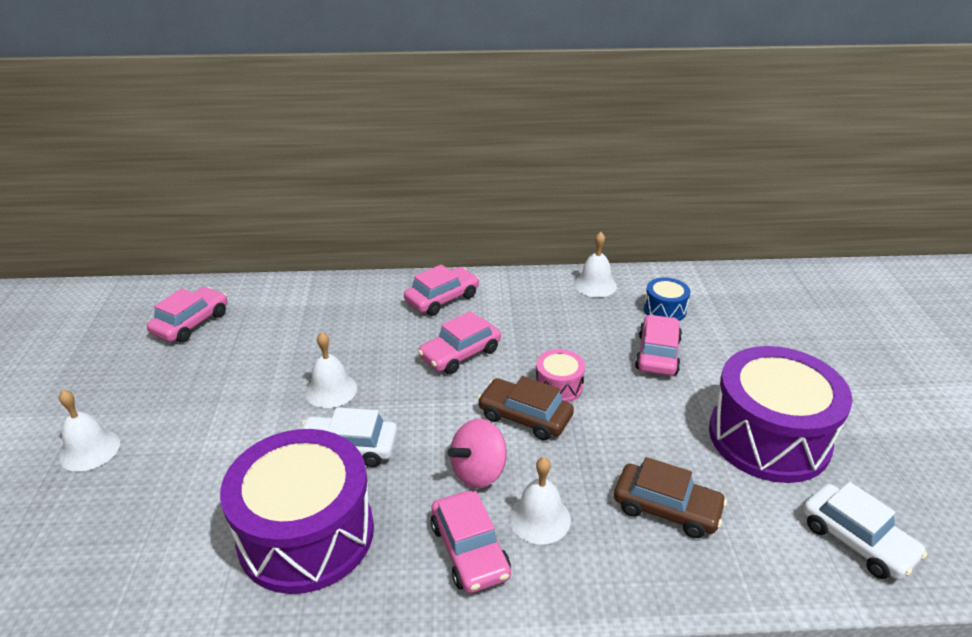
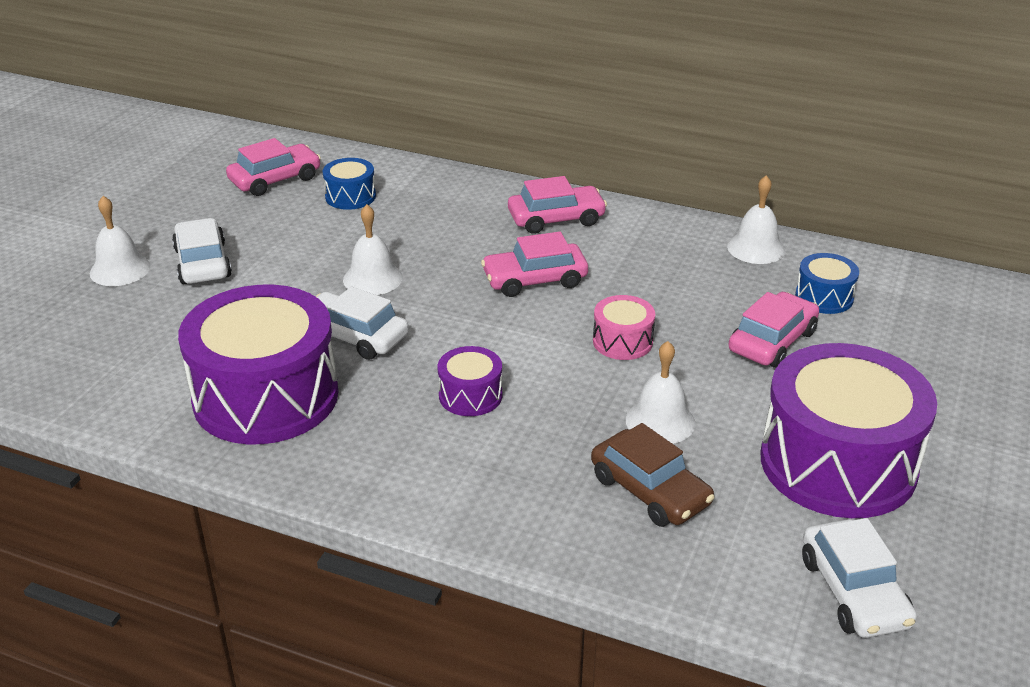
camera: 25 degrees right, 0 degrees up
(169, 420) = (202, 263): none -> white car
(266, 322) = (350, 196): none -> blue drum
(470, 550) = (410, 459): pink car -> none
(478, 472) = (470, 395): pink spinning top -> purple drum
(525, 417) = (559, 360): brown car -> none
(539, 518) = (502, 455): white bell -> white bell (660, 421)

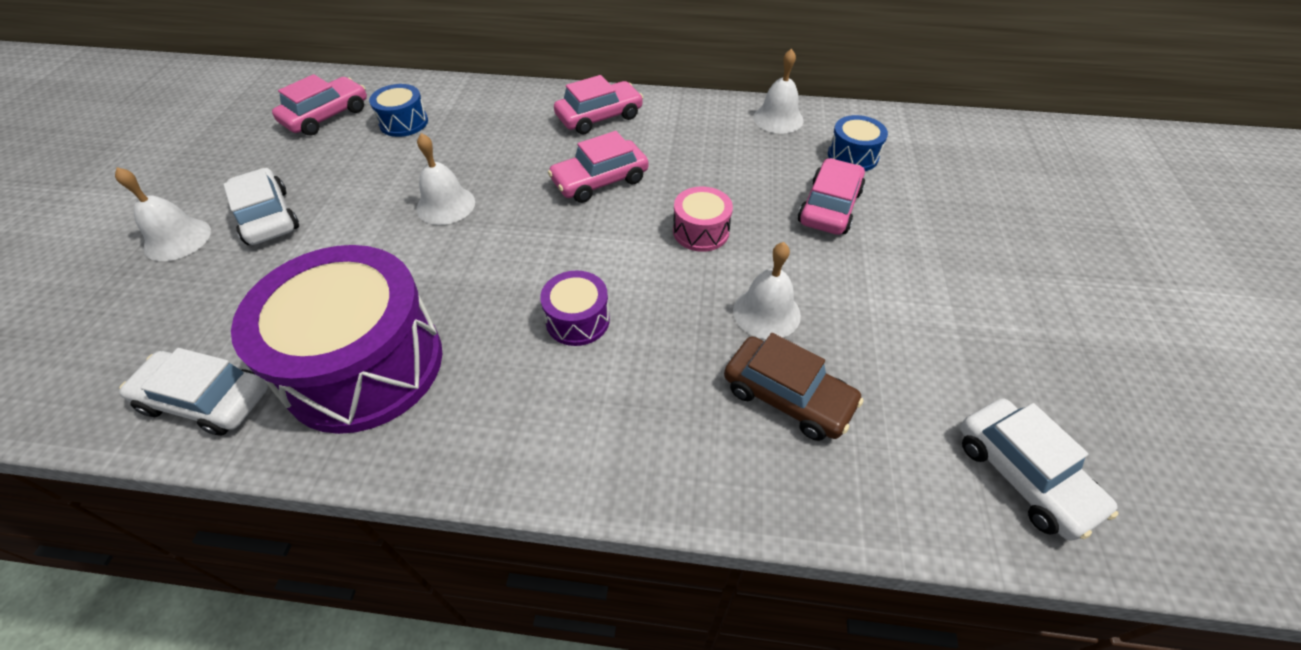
camera: 15 degrees left, 15 degrees up
(354, 336) = (442, 273): white car -> white car (206, 400)
(838, 463) = (940, 326): purple drum -> none

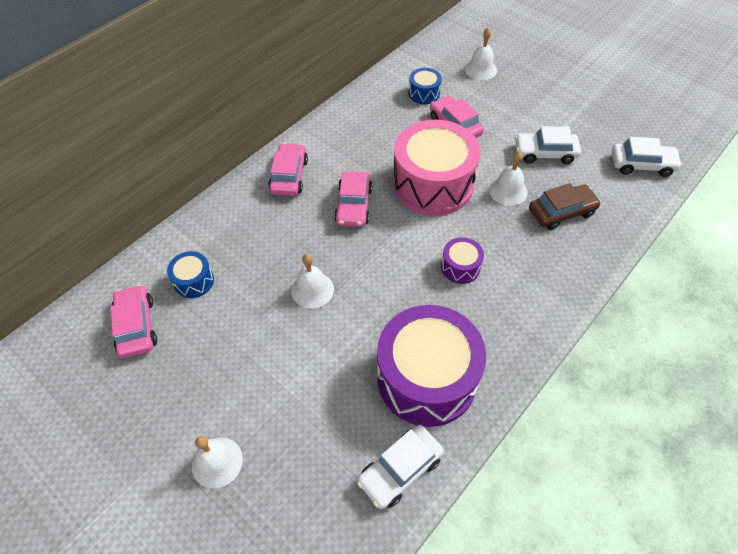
camera: 55 degrees left, 5 degrees up
(267, 217) = (238, 397): white car -> white car (545, 153)
(701, 231) = (433, 184): pink drum -> pink drum, size x2.26
(778, 118) = (366, 101): white bell -> white bell (480, 69)

